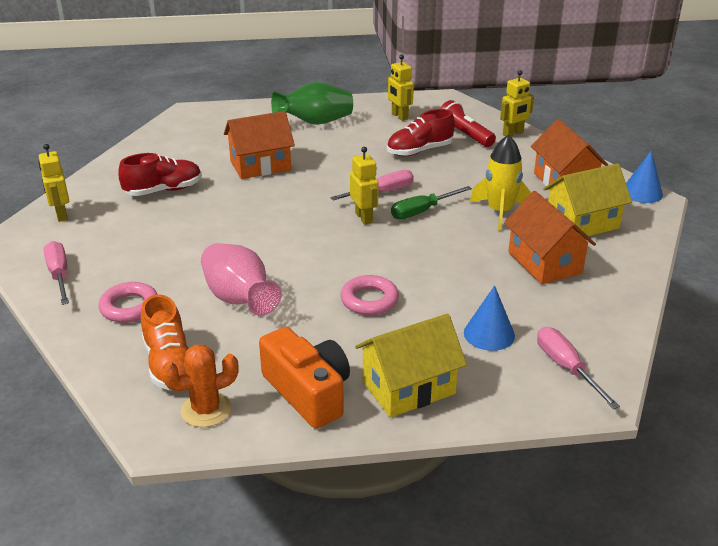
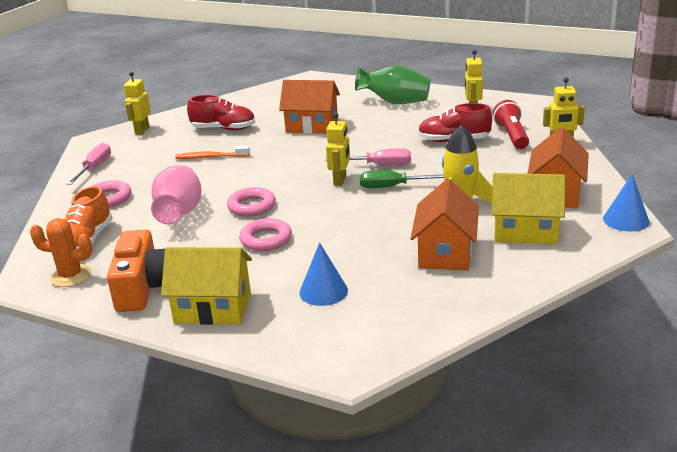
camera: 35 degrees right, 5 degrees down
(191, 226) = (211, 157): none -> orange toothbrush
(309, 269) = (251, 206): none -> pink ring
(566, 368) = (352, 337): pink screwdriver -> none

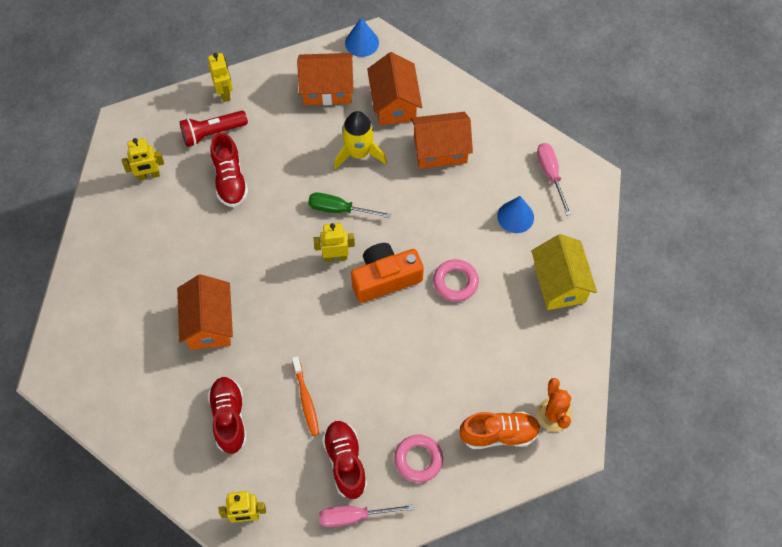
camera: 110 degrees left, 35 degrees up
(141, 168) = (345, 462): none -> red shoe
(144, 287) = (550, 346): orange camera -> orange camera (385, 278)
(180, 213) = (429, 375): pink vase -> none
(251, 206) = (402, 316): pink ring -> none
(379, 165) = (297, 231): pink screwdriver -> pink screwdriver (550, 175)
(393, 187) = (339, 209): green screwdriver -> green screwdriver turned 120 degrees clockwise
(395, 102) = (131, 255): green vase -> none
(525, 231) = (394, 103): yellow house -> orange house

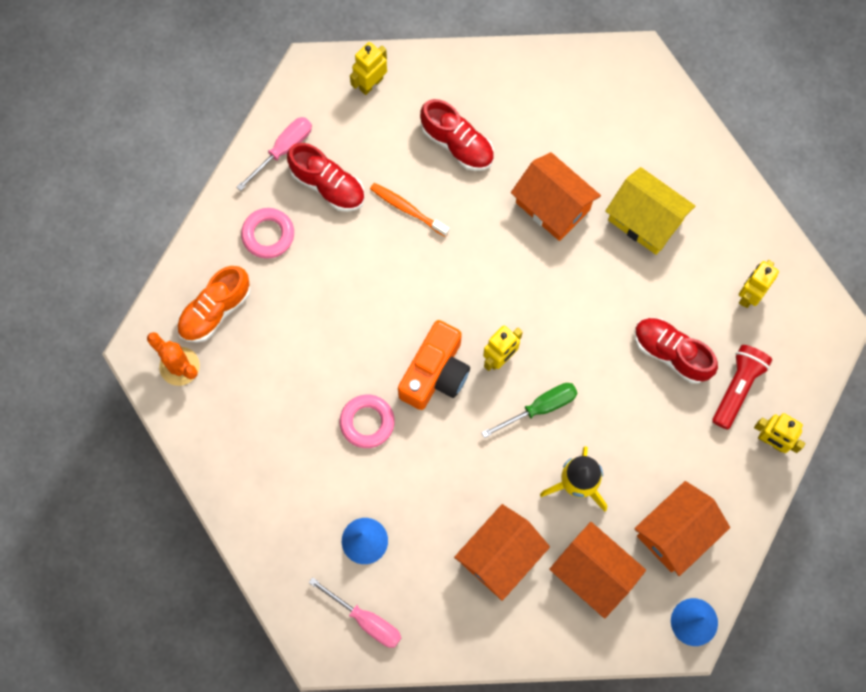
camera: 140 degrees right, 10 degrees up
(559, 283) = (267, 501): yellow house -> yellow house (645, 220)

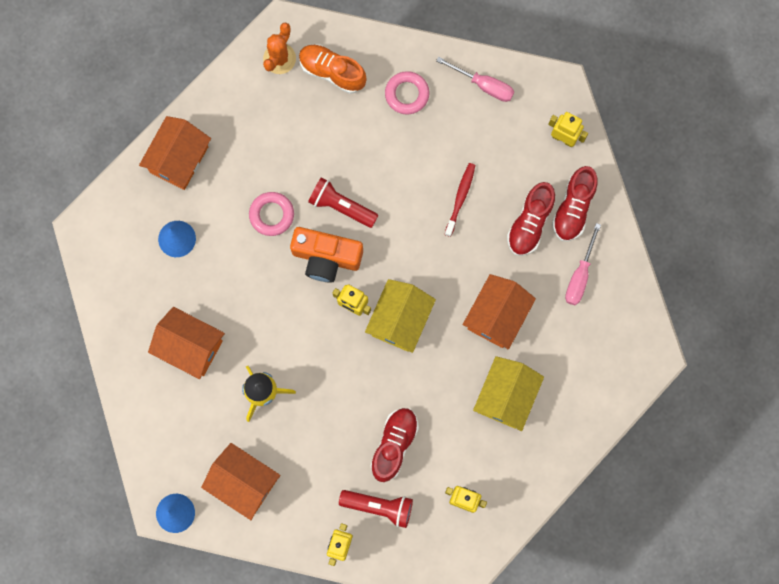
camera: 75 degrees right, 5 degrees up
(328, 185) = (463, 129): red shoe -> red shoe (573, 208)
(366, 620) = (115, 256): pink screwdriver -> pink screwdriver (580, 275)
(380, 341) = (341, 206): none -> red flashlight
(407, 209) = (460, 198): orange toothbrush -> red toothbrush
(530, 310) = (400, 320): none -> yellow house
(540, 408) = (319, 348): green screwdriver -> none
(593, 573) = (194, 423): orange house -> orange house (179, 159)

